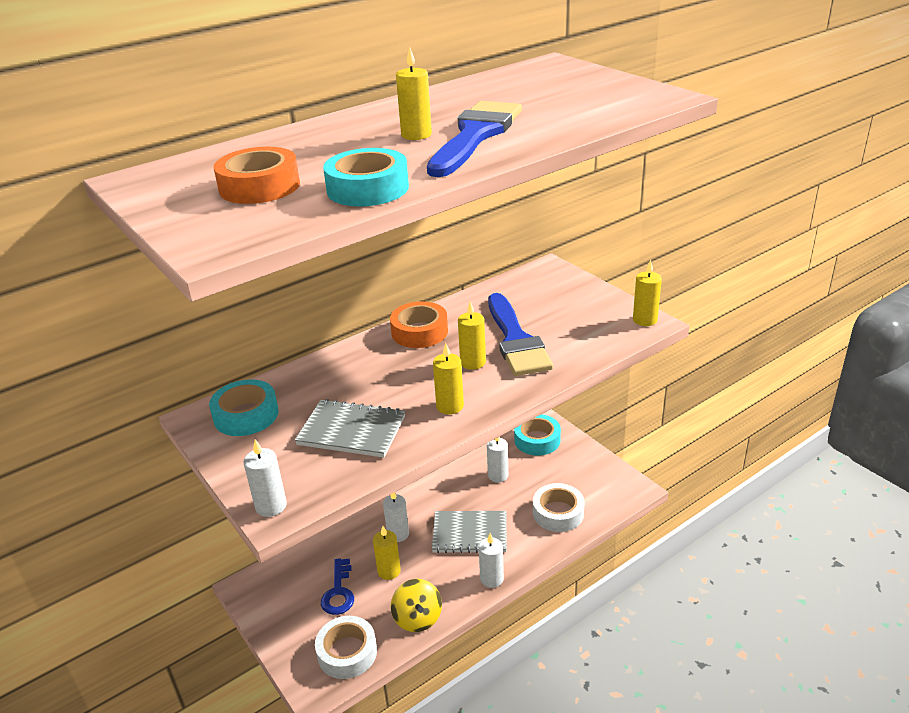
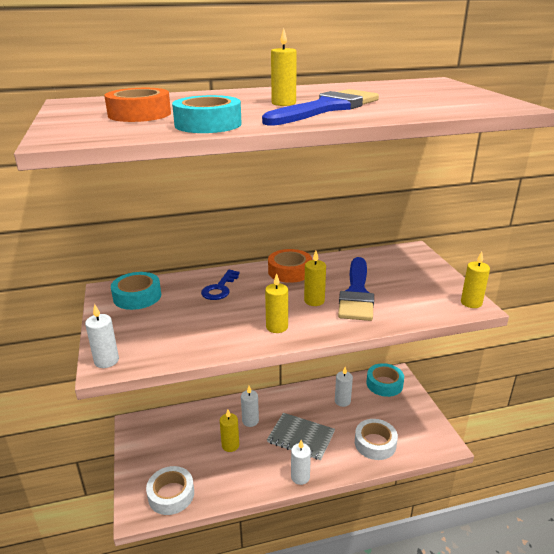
camera: 20 degrees right, 5 degrees down
(338, 592) = (189, 448): blue key -> blue key (219, 288)
(351, 431) = (196, 325): grey notebook -> none
(417, 618) = (232, 487): yellow spinning top -> none

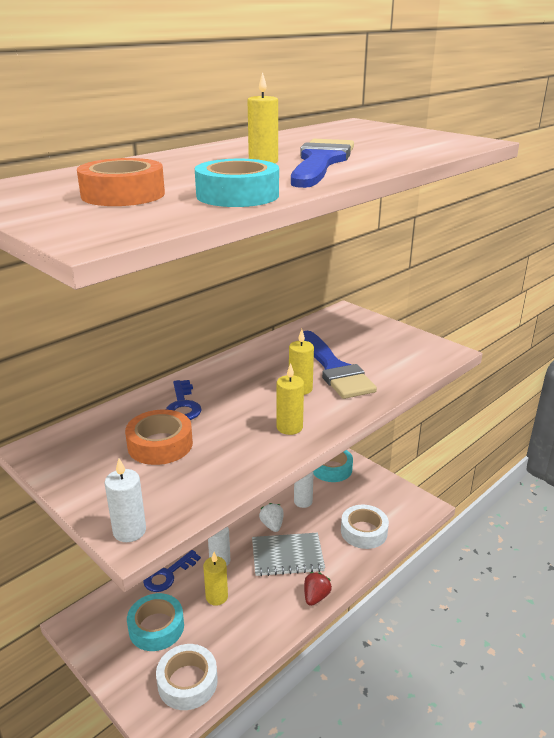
camera: 30 degrees left, 0 degrees up
(137, 296) = (87, 444): turquoise tape -> turquoise tape (156, 627)
(209, 416) = (167, 575): none -> blue key
(289, 271) = (243, 365): orange tape -> orange tape (160, 444)
(300, 477) = (316, 597): white candle -> red strawberry
(306, 410) = (272, 525): none -> white strawberry
(471, 303) = (443, 349): yellow candle -> none

